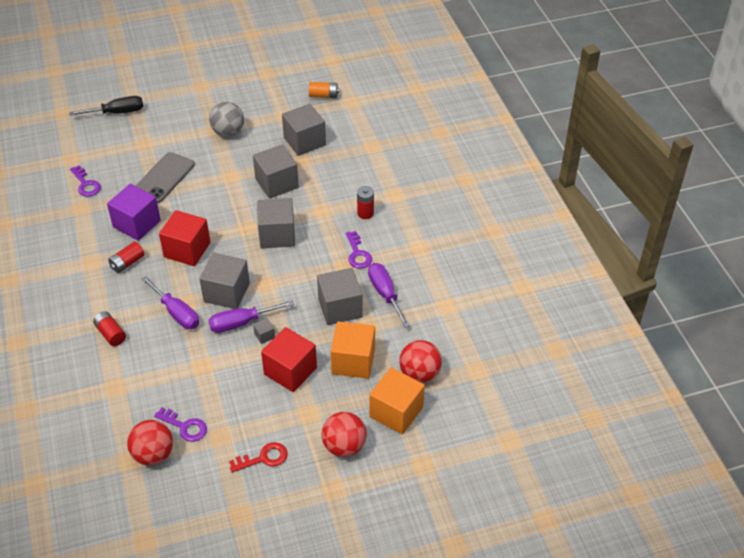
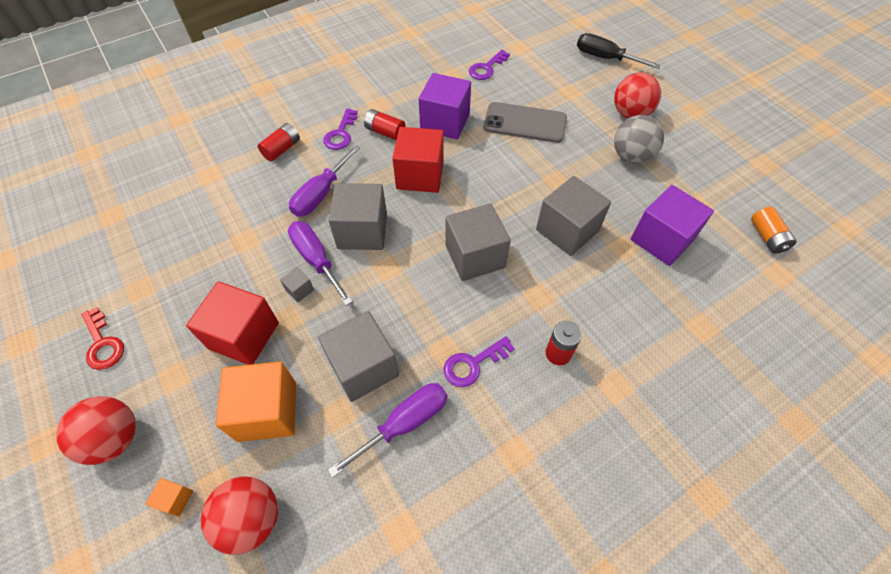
camera: 75 degrees right, 10 degrees up
(117, 112) = (605, 58): black screwdriver -> black screwdriver turned 150 degrees clockwise
(153, 454) = (116, 233): red ball -> red ball (630, 114)
(185, 426) = (154, 250): purple key -> purple key (341, 134)
(304, 141) = (662, 239): grey cube -> purple cube
(396, 412) = (175, 499): orange cube -> orange cube, size x0.42

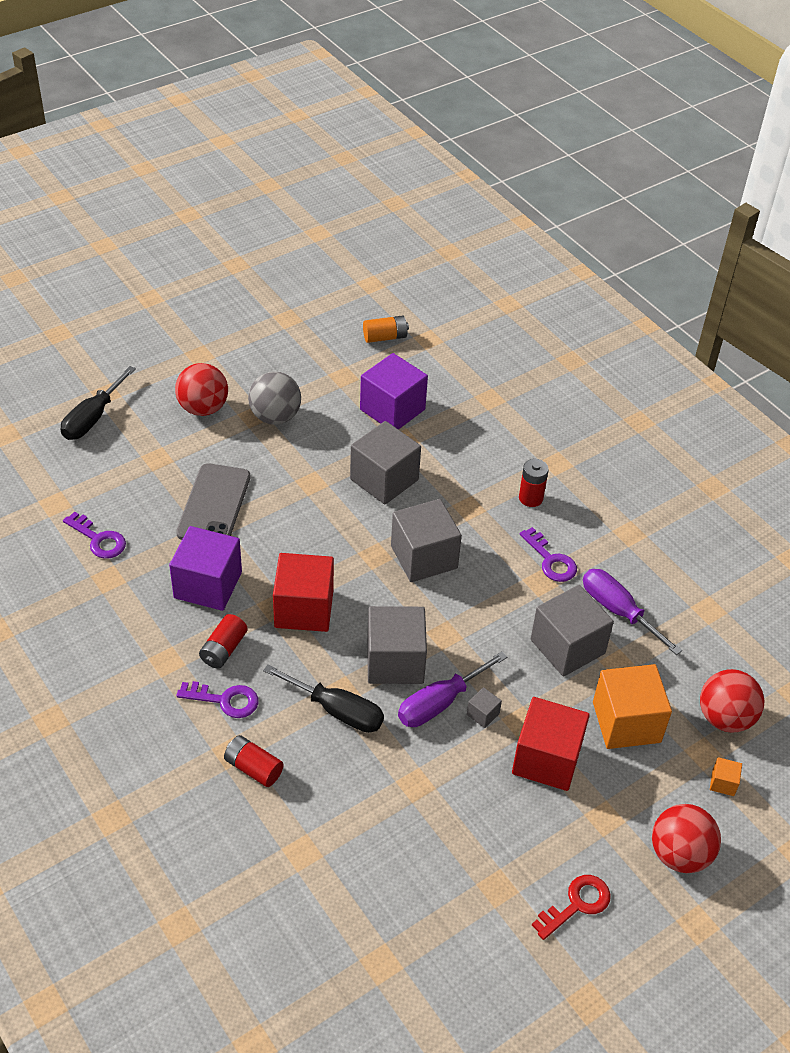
camera: 95 degrees left, 10 degrees down
(321, 194) = (337, 711): purple screwdriver -> black screwdriver

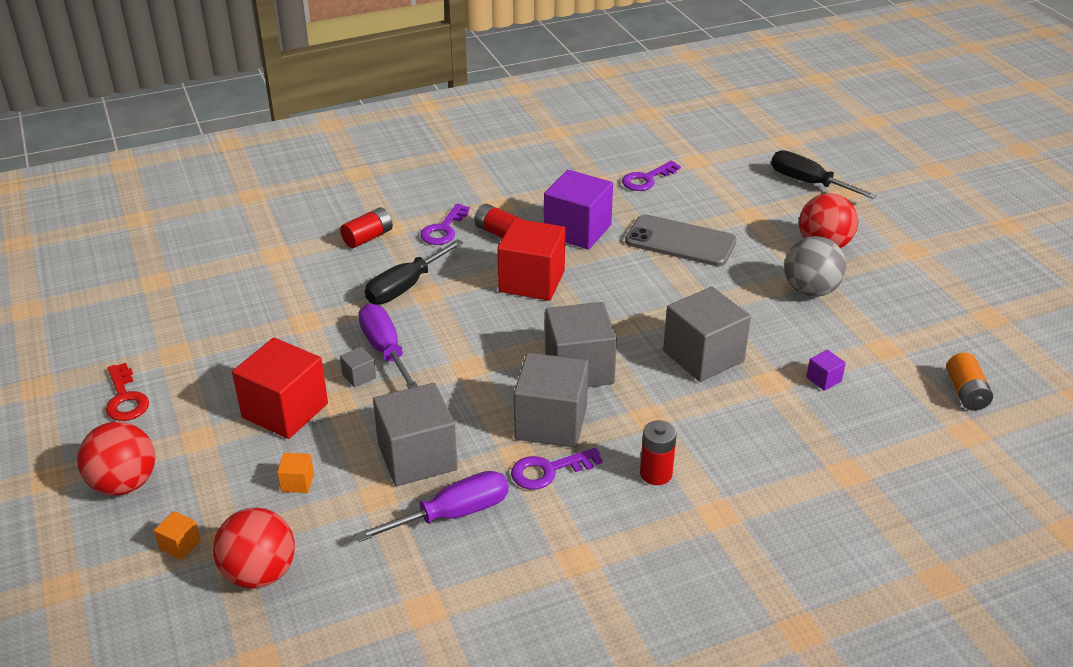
camera: 105 degrees right, 10 degrees down
(392, 409) = (823, 379): purple cube -> purple cube, size x0.42
(395, 661) = (447, 329): grey cube -> grey cube (551, 423)
(626, 722) = (297, 482): orange cube -> orange cube, size x0.42

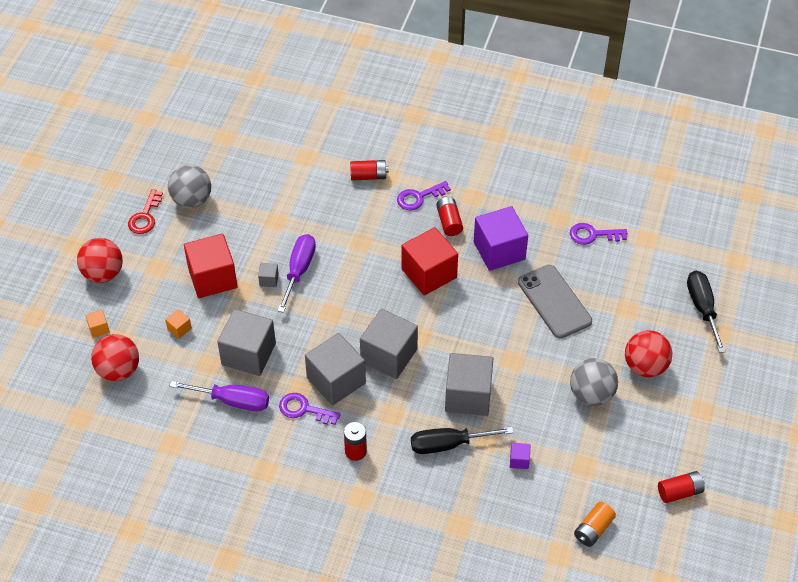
camera: 40 degrees right, 15 degrees up
(174, 353) = (192, 200): none -> grey ball
(405, 287) = (353, 230): black screwdriver -> black screwdriver (448, 444)
(987, 318) = (679, 492): none -> red battery

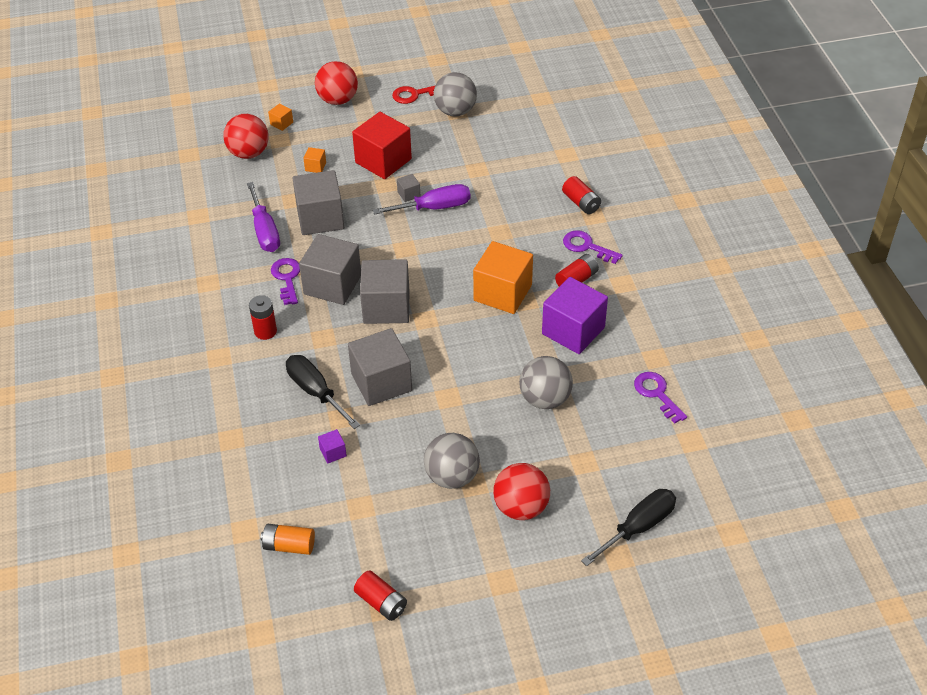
camera: 60 degrees right, 5 degrees down
(429, 273) = (502, 293): red cube -> orange cube
(554, 301) = (545, 399): grey phone -> grey ball

